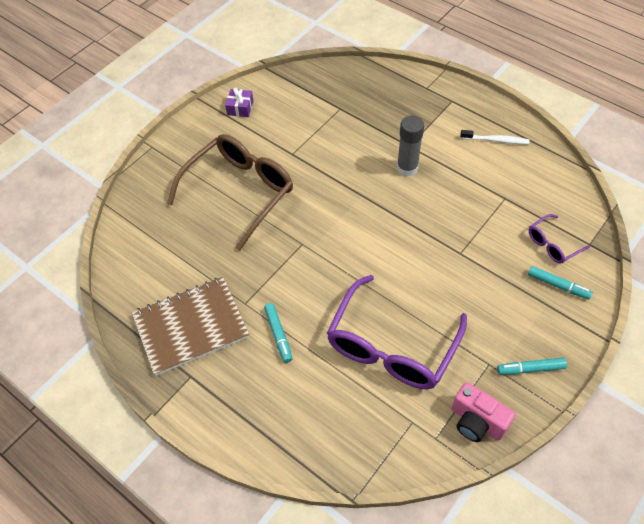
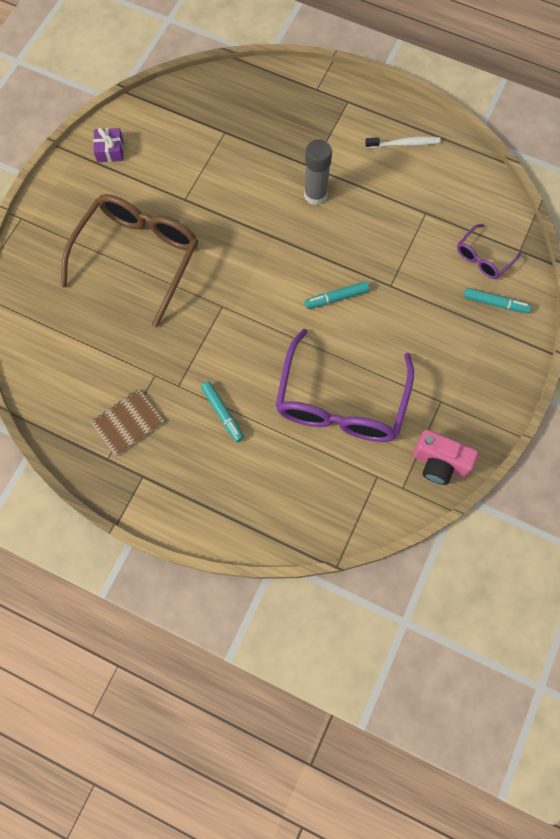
camera: 15 degrees left, 15 degrees up
(191, 326) = (128, 423): brown notebook -> brown notebook, size x0.56
(531, 369) = (482, 398): turquoise marker -> turquoise marker (337, 298)

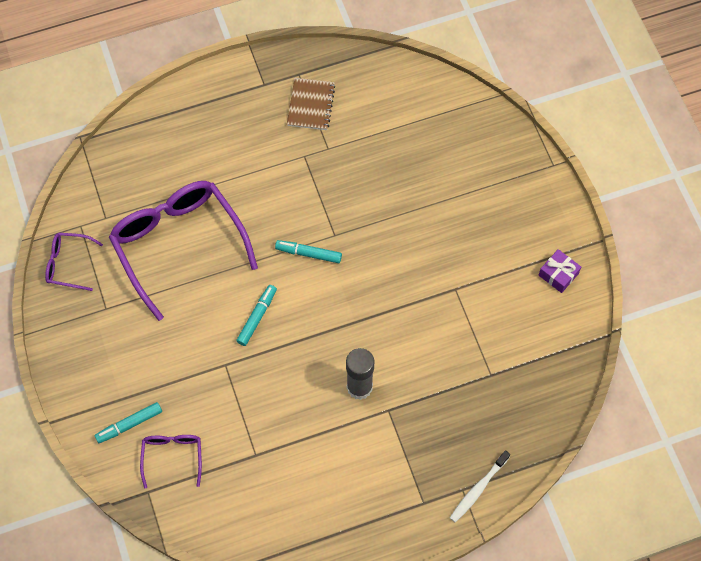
camera: 135 degrees right, 5 degrees down
(137, 257) = (435, 214): brown glasses -> none
(222, 413) = (254, 165): turquoise marker -> turquoise marker (309, 254)
(404, 144) = (334, 506): white toothbrush -> white toothbrush (478, 489)
(439, 463) = (68, 264): pink camera -> purple glasses

